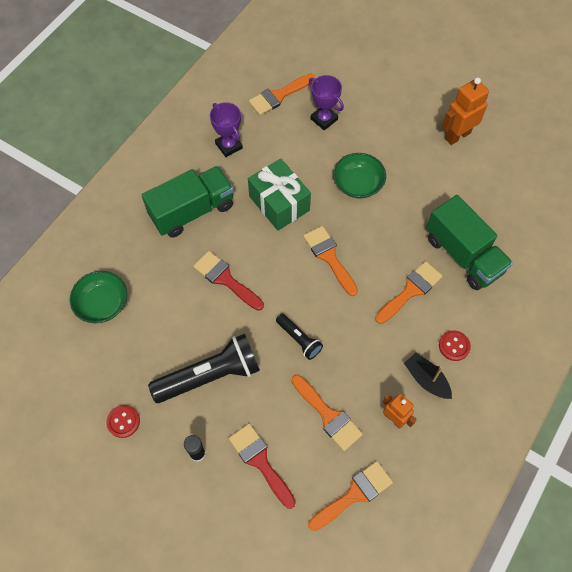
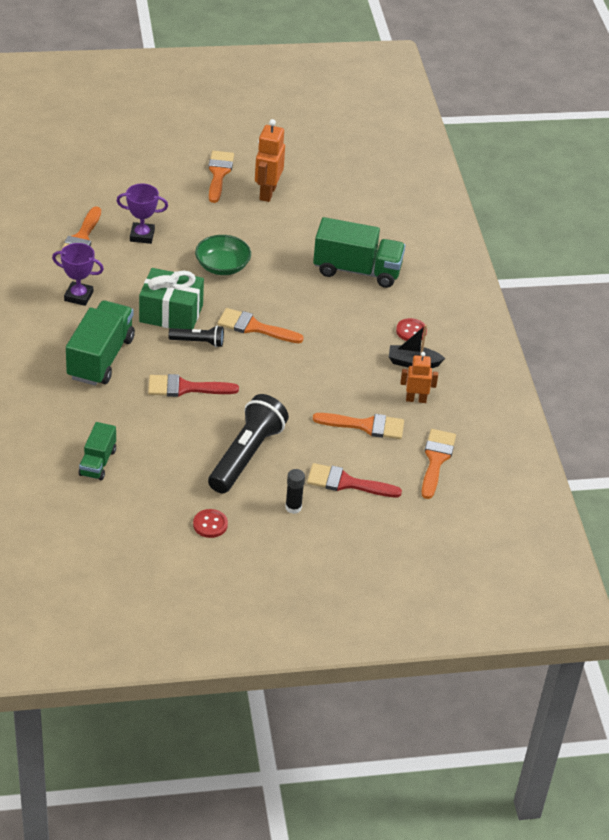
camera: 45 degrees left, 20 degrees down
(102, 304) = (97, 462): green bowl -> green truck
(299, 339) = (290, 393): black flashlight -> black flashlight (198, 342)
(411, 290) = (342, 314): orange brush -> orange brush (219, 173)

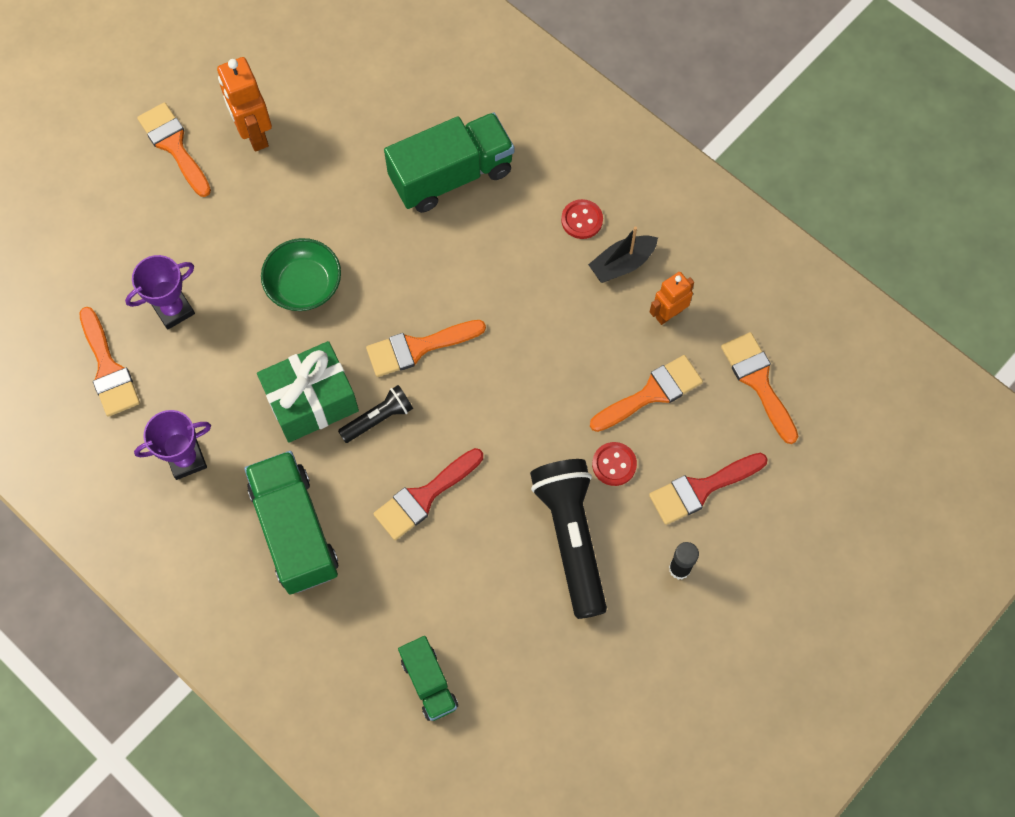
camera: 35 degrees left, 25 degrees up
(210, 524) = (620, 666): red button -> red button (614, 464)

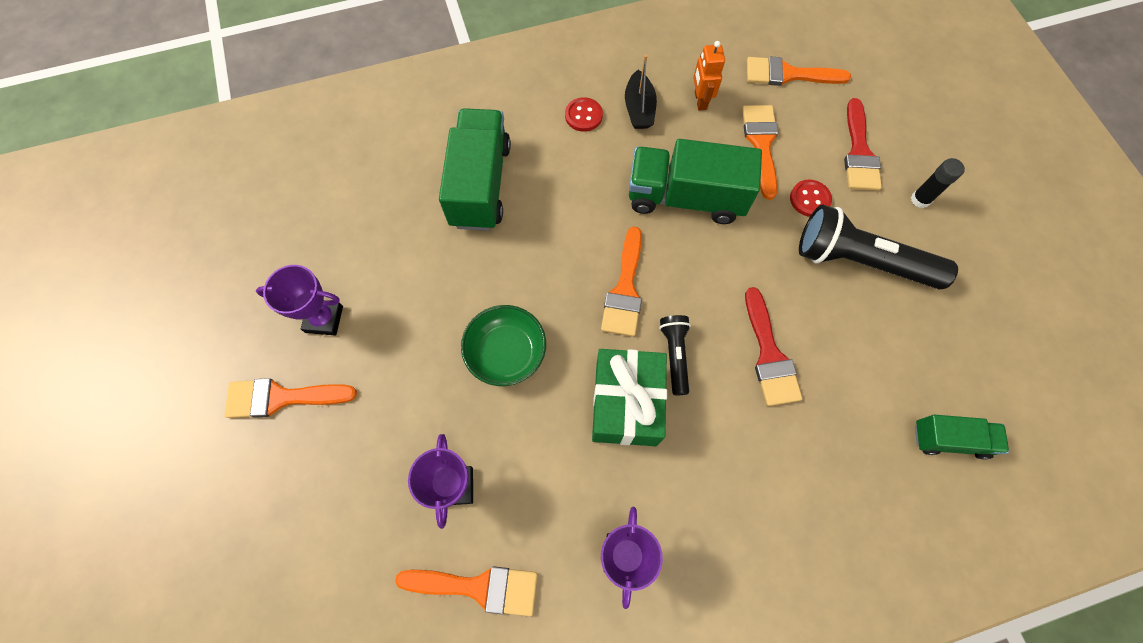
camera: 60 degrees left, 0 degrees up
(254, 134) = (324, 319): orange robot -> purple trophy
(295, 531) = (749, 485): green truck -> green truck (685, 197)

